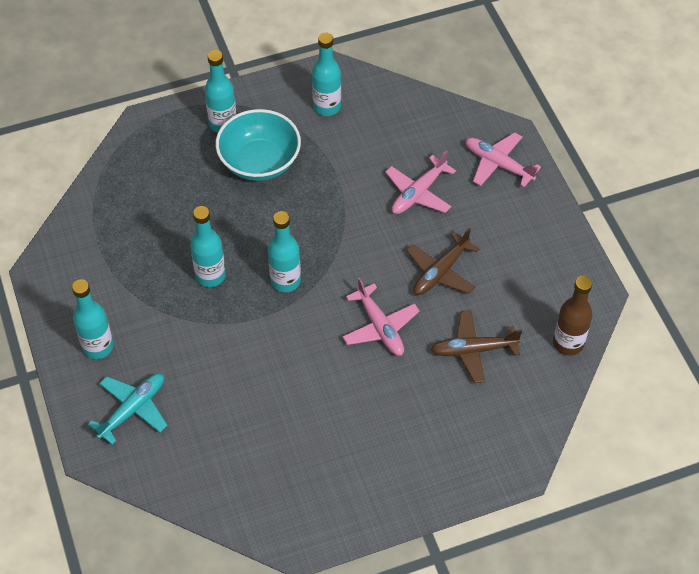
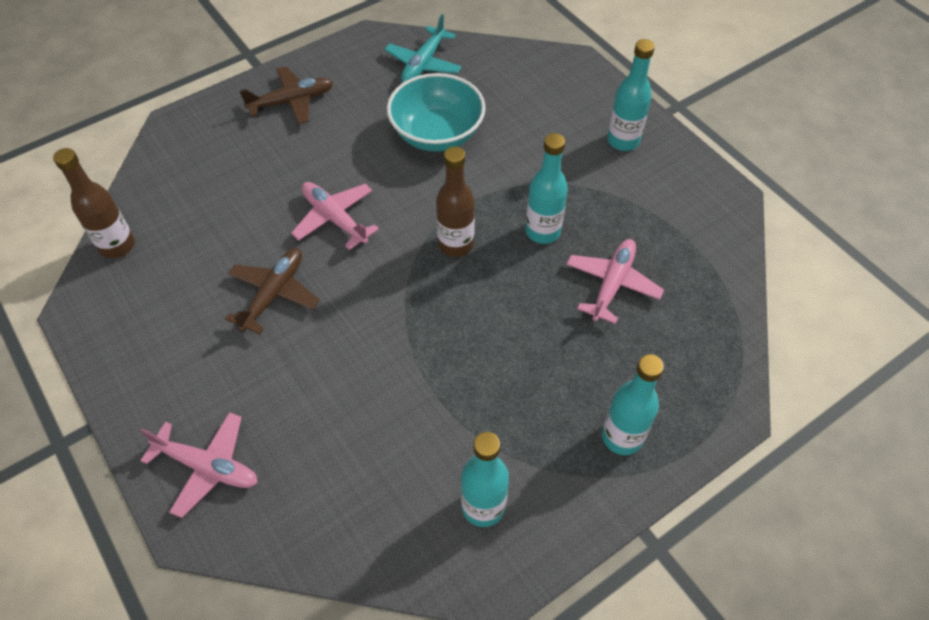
camera: 165 degrees right, 0 degrees up
(133, 409) = (558, 98): turquoise plane -> turquoise plane (423, 64)
(259, 162) = (546, 388): turquoise bowl -> turquoise bowl (437, 134)
(285, 281) = (455, 244): turquoise bottle -> brown bottle
(418, 193) = (318, 393): pink plane -> pink plane (612, 284)
(473, 350) = (226, 217): brown plane -> brown plane (292, 101)

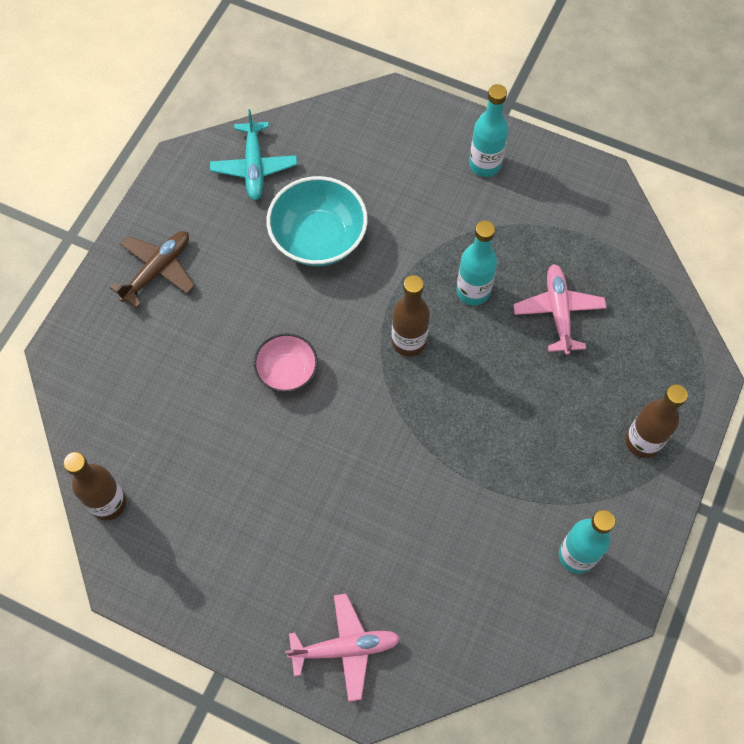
camera: 30 degrees left, 10 degrees up
(274, 294) = (286, 471): brown plane -> none
(335, 218) = (287, 371): pink plane -> pink bowl
(622, 437) = (642, 441): turquoise bottle -> brown bottle

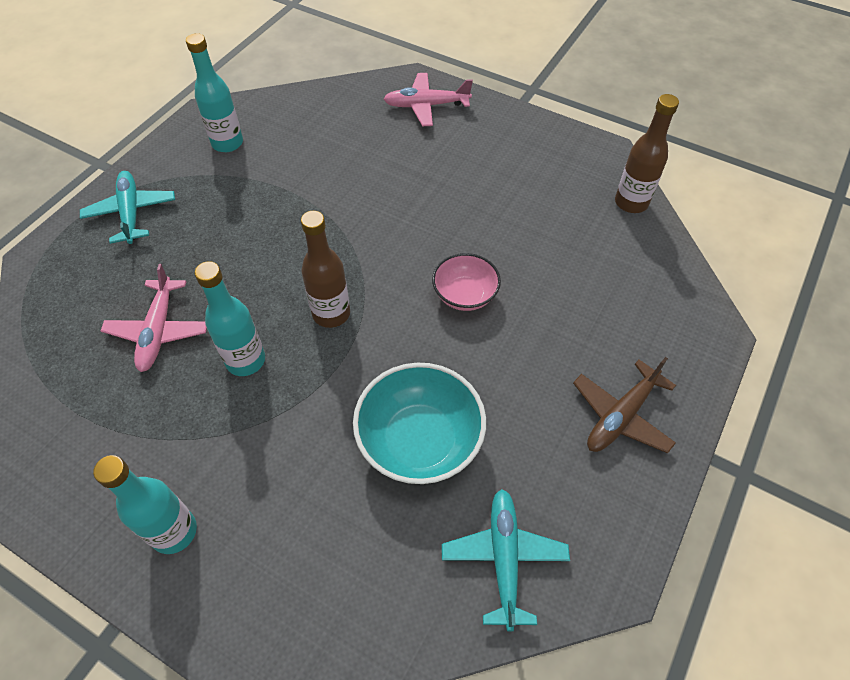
camera: 175 degrees left, 10 degrees down
(642, 441) = (131, 212): brown bottle -> turquoise plane

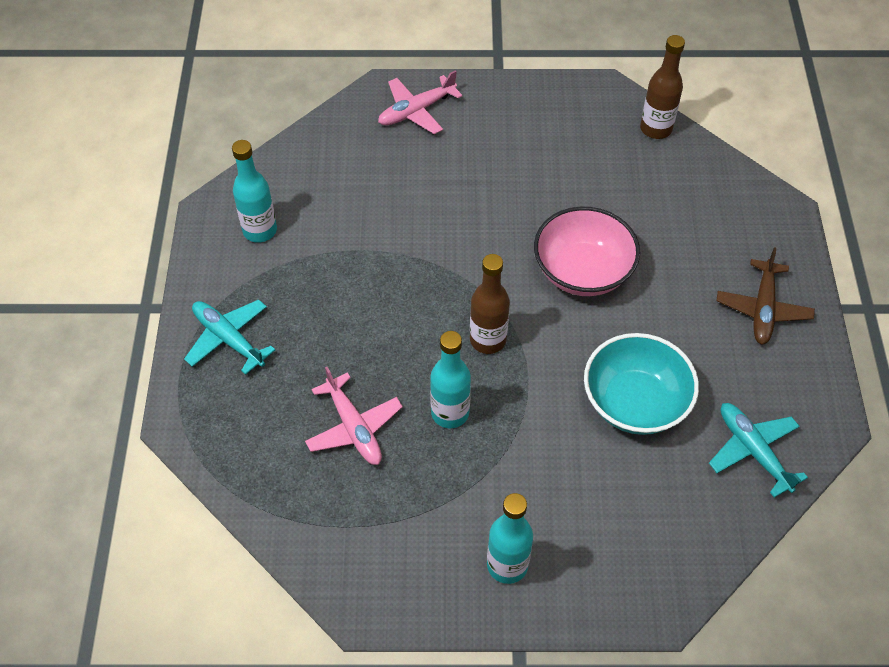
camera: 30 degrees left, 0 degrees up
(465, 295) = (582, 271): pink bowl -> pink bowl, size x1.65

